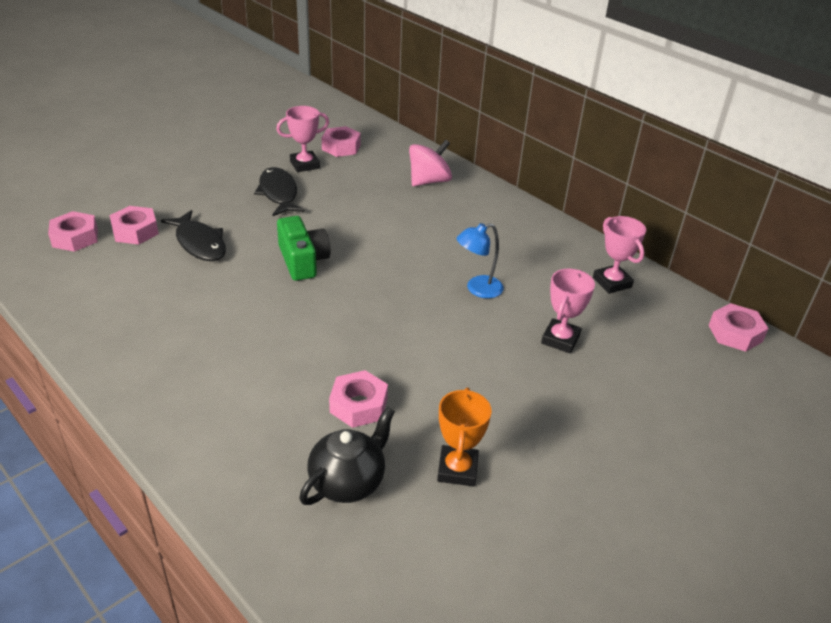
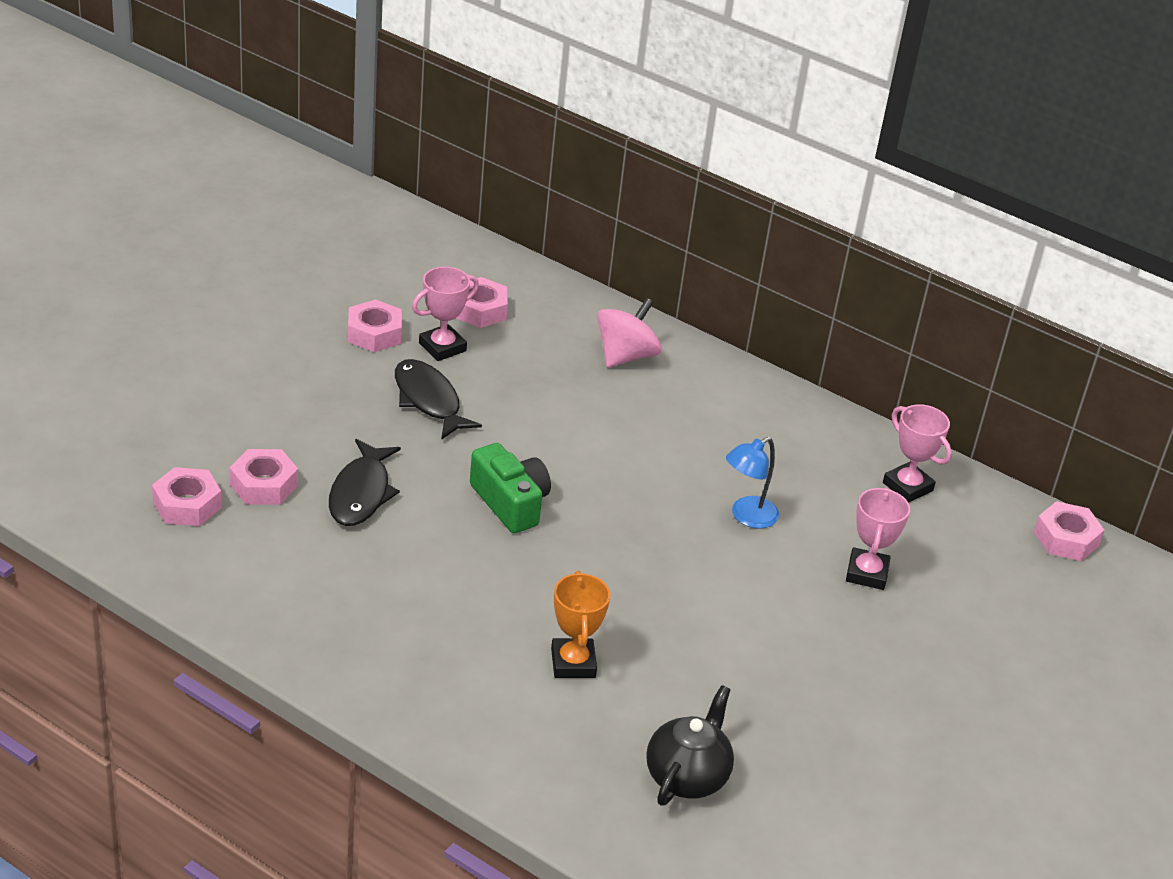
camera: 15 degrees left, 0 degrees up
(199, 243) = (361, 493): black fish -> black fish turned 60 degrees clockwise
(358, 405) = (662, 687): pink nut -> pink nut (374, 333)
(457, 469) = (800, 746): orange trophy -> orange trophy (573, 663)

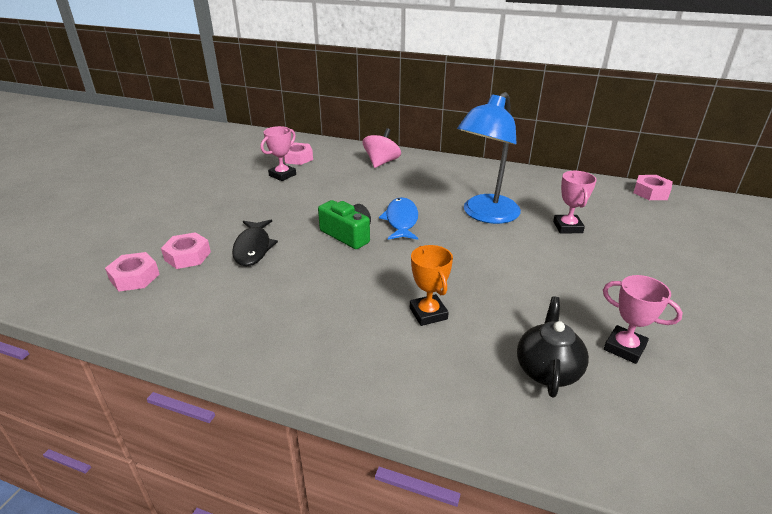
camera: 10 degrees left, 5 degrees down
(374, 333) = (242, 176): pink nut -> none
(428, 400) = (282, 198): black fish -> none
(605, 495) = (401, 220): none -> blue fish
(747, 517) = (485, 215): blue lamp -> blue lamp, size x2.02
(907, 486) = (556, 187): pink trophy -> pink trophy (624, 348)

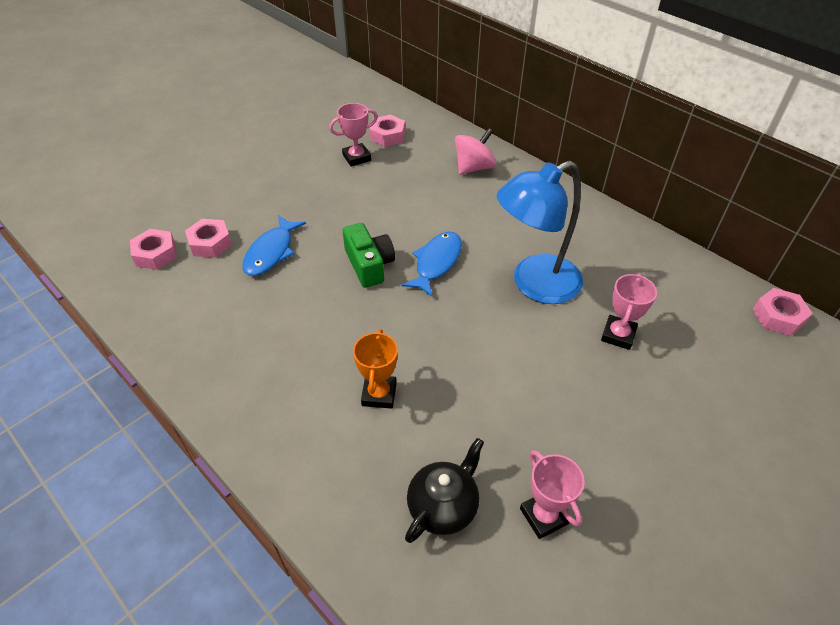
camera: 25 degrees right, 15 degrees up
(253, 248) = (271, 252): black fish -> blue fish

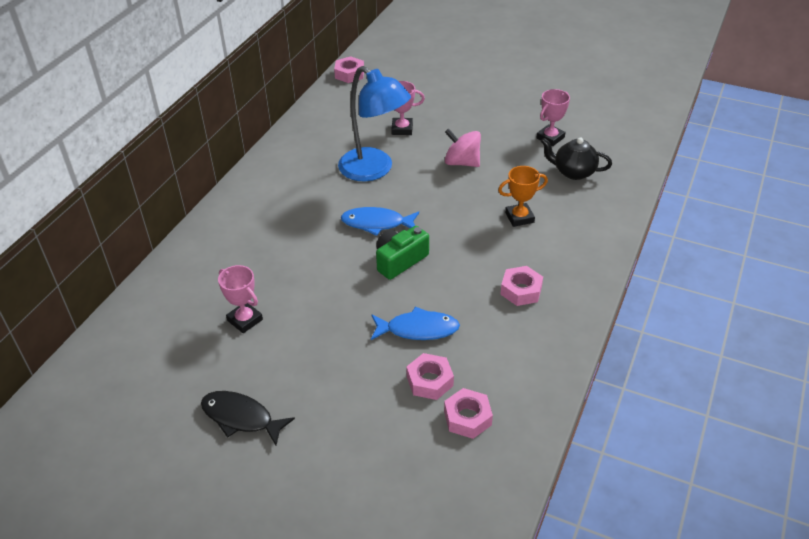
camera: 110 degrees left, 5 degrees down
(261, 142) = (241, 418): none -> black fish
(387, 135) = (194, 308): pink nut -> pink nut (521, 290)
(474, 167) = (234, 232): pink spinning top -> pink spinning top (462, 162)

